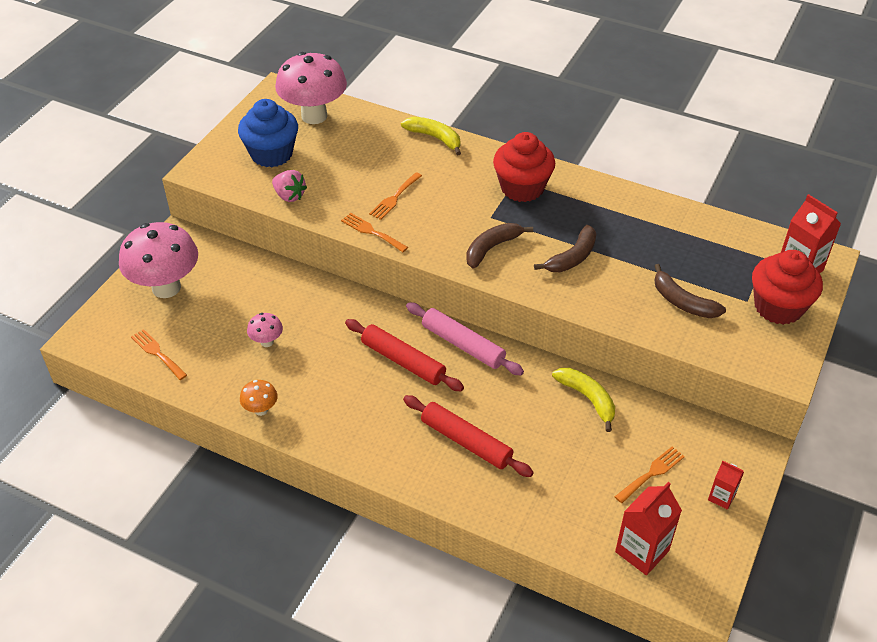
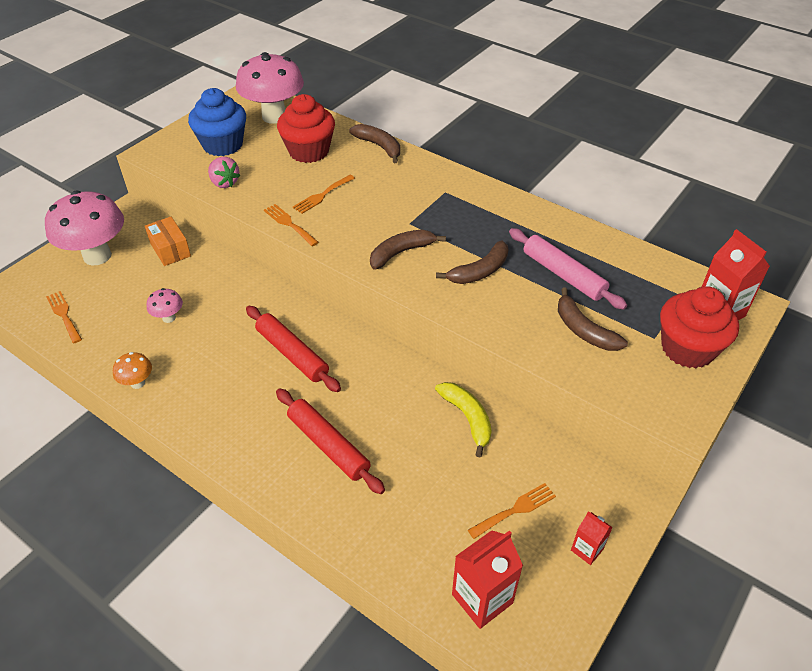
camera: 10 degrees right, 0 degrees up
(240, 271) = (170, 249): none -> orange box
(435, 138) = (379, 146): yellow banana -> brown banana
(463, 345) = (356, 346): pink rolling pin -> pink rolling pin (563, 275)
(522, 188) = (449, 200): red cupcake -> red cupcake (309, 151)

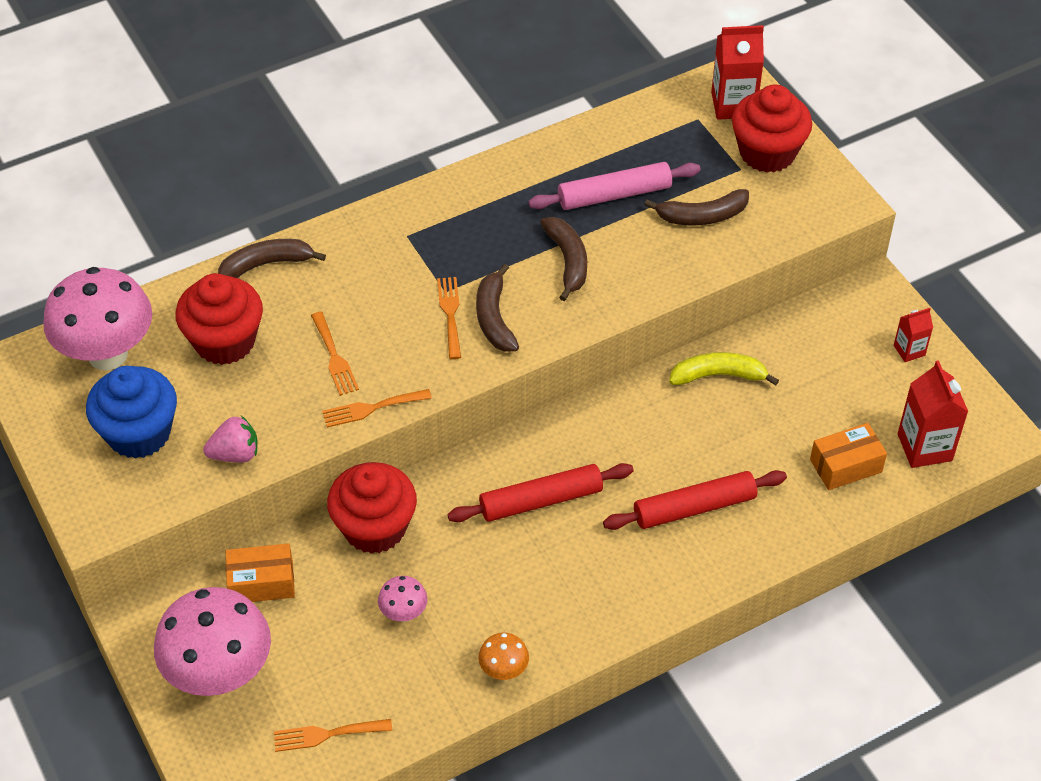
camera: 65 degrees left, 5 degrees up
(232, 282) = (374, 528): none -> red cupcake
(425, 539) = (846, 466): none -> orange box
(515, 509) = (845, 383): orange fork -> orange fork (450, 313)

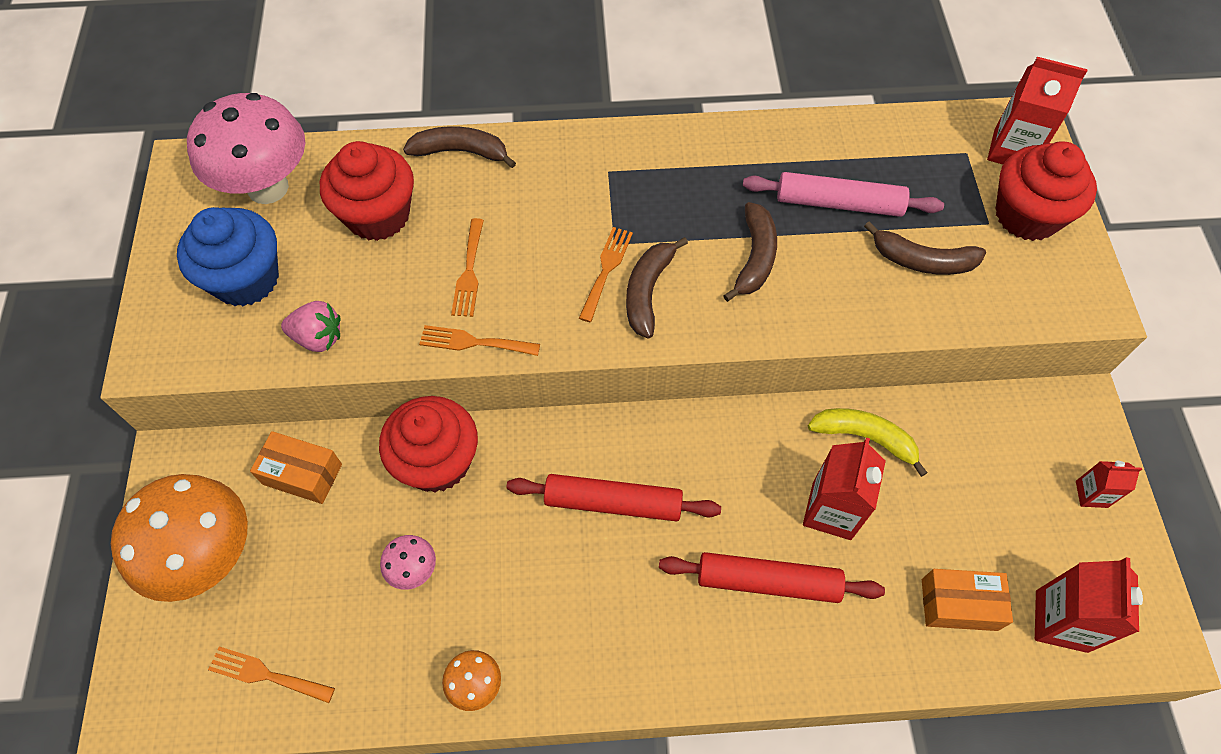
camera: 25 degrees right, 10 degrees up
(220, 674) = (209, 557): pink mushroom -> orange mushroom
(718, 438) = (831, 510): none -> red carton

